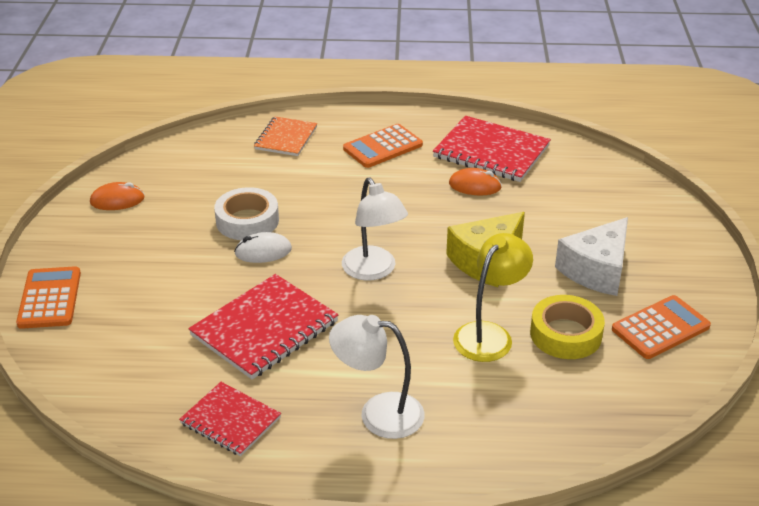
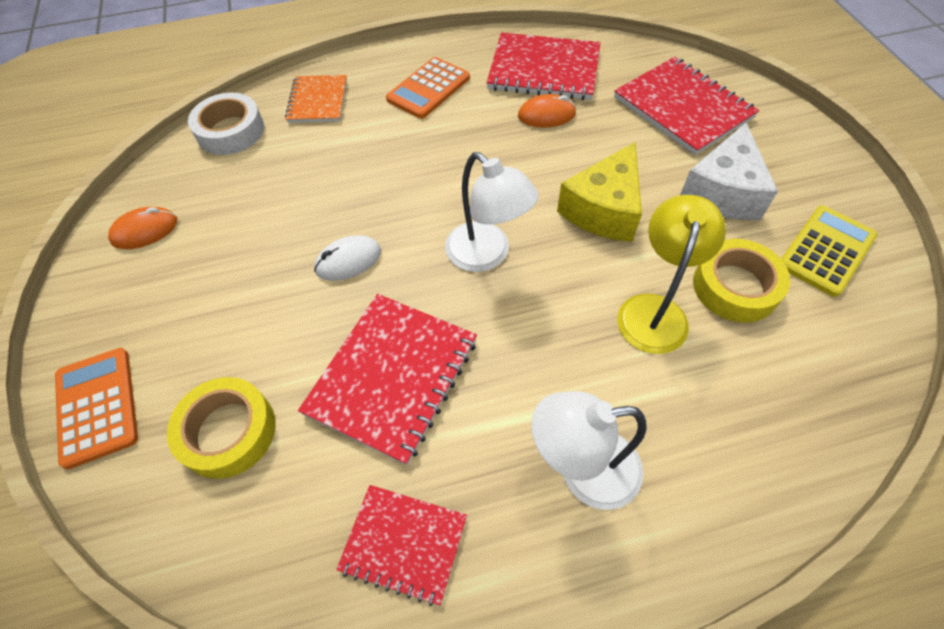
camera: 15 degrees left, 20 degrees up
(134, 333) = (228, 431): none -> yellow tape
(247, 221) = (314, 222): white tape -> white tape (230, 131)
(600, 204) = (683, 108): none -> red notebook
(660, 328) = (826, 251): orange calculator -> yellow calculator

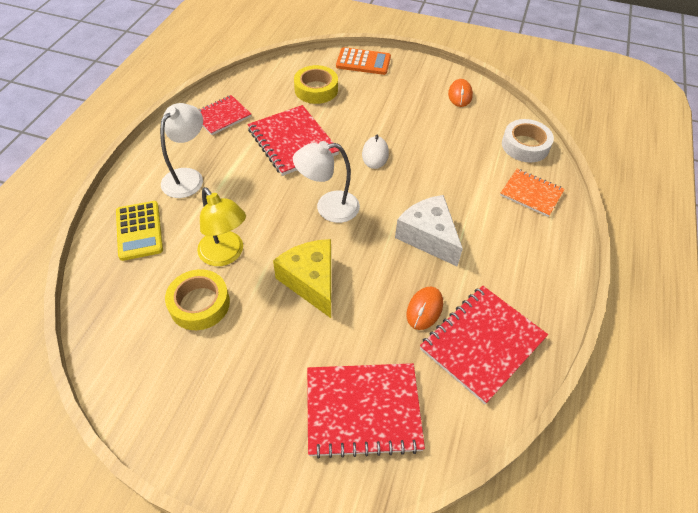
camera: 120 degrees right, 5 degrees down
(428, 89) = (506, 256): orange calculator -> none
(722, 192) = (264, 361): white cheese -> white cheese (428, 237)
(826, 251) = (168, 378): yellow calculator -> yellow calculator (139, 231)

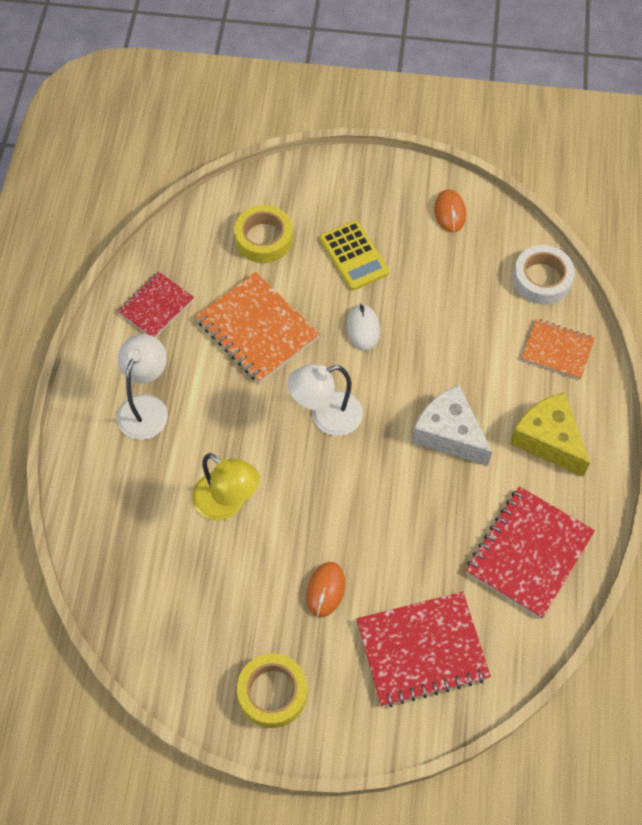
camera: 10 degrees left, 10 degrees up
(139, 231) = (117, 492): yellow calculator -> yellow calculator (353, 256)
(199, 304) = (219, 569): yellow tape -> yellow tape (272, 693)
(292, 142) = (257, 329): red notebook -> orange notebook
(311, 281) = (332, 517): yellow cheese -> yellow cheese (548, 440)
(363, 62) = (313, 179): orange calculator -> none
(424, 309) = (462, 526): orange mouse -> orange mouse (325, 590)

